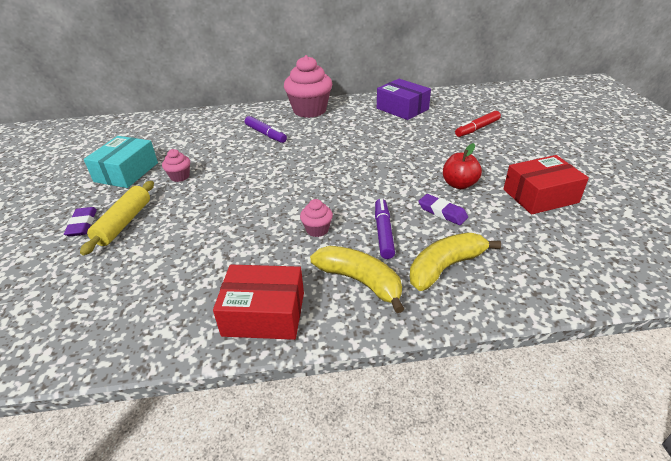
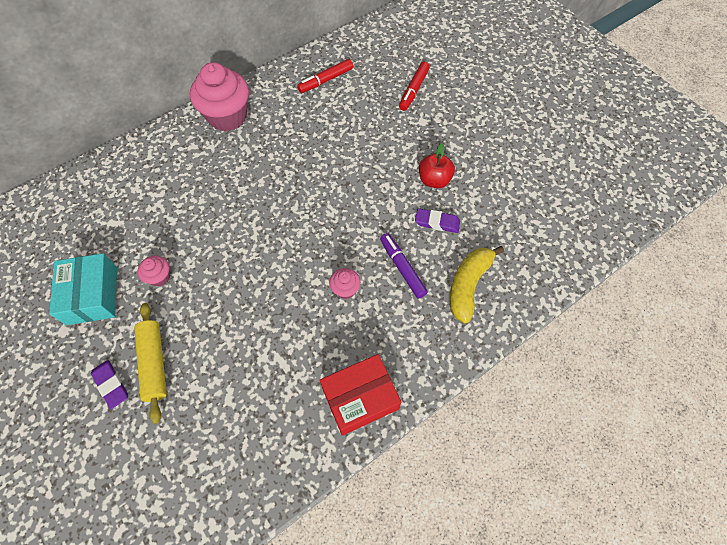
camera: 30 degrees left, 25 degrees up
(265, 134) = (205, 175): purple marker -> none
(360, 281) = (413, 330): yellow banana -> none
(402, 109) = (326, 80): purple box -> red marker
(540, 196) = (504, 169): red box -> none

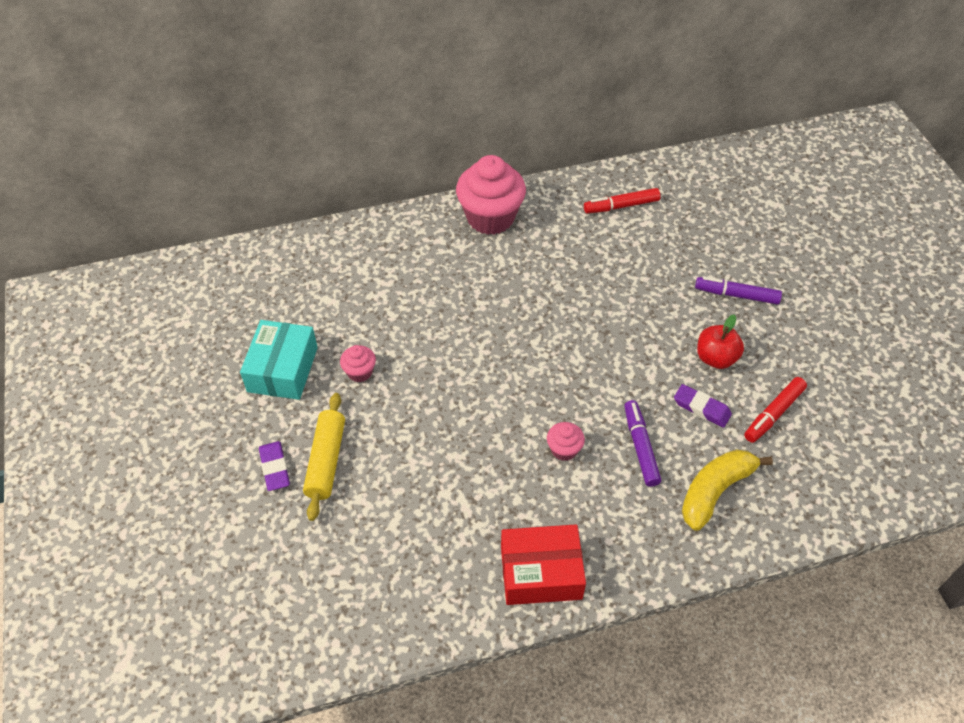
camera: 20 degrees right, 10 degrees down
(413, 90) = (727, 245): red marker -> red marker (773, 414)
(433, 126) = (736, 295): none -> purple marker

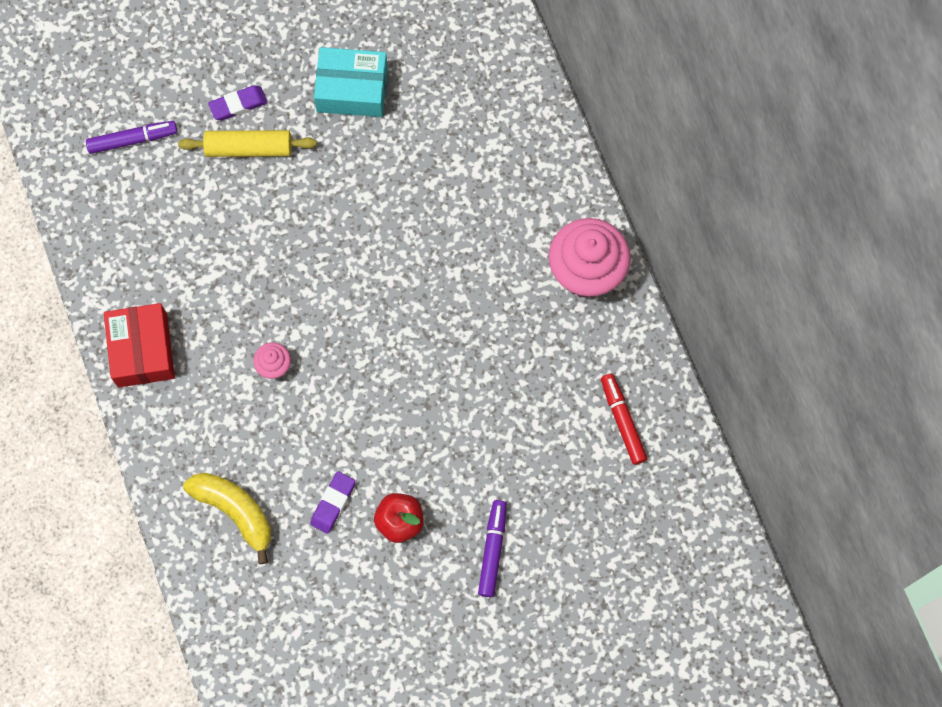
camera: 85 degrees right, 20 degrees up
(360, 372) = (354, 162): pink cupcake -> none
(640, 447) = (282, 440): purple marker -> purple marker (133, 140)
(773, 414) = (331, 577): red marker -> none

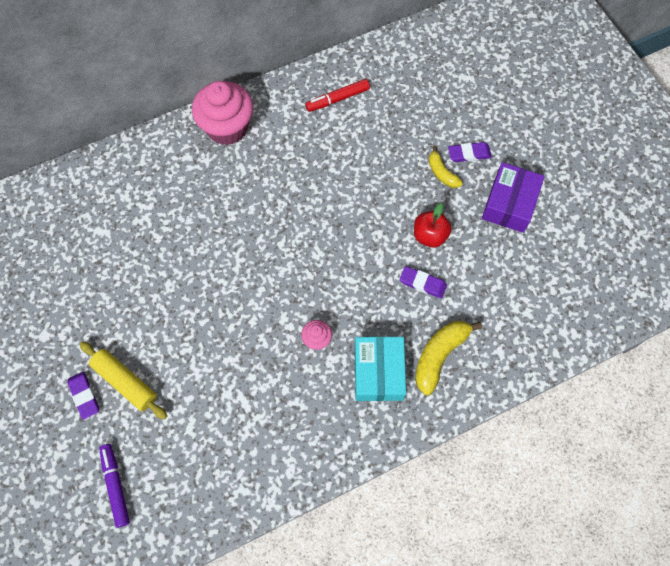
camera: 95 degrees left, 5 degrees down
(142, 350) = (312, 449): red box -> none
(249, 148) = (125, 382): yellow rolling pin -> yellow rolling pin turned 45 degrees counterclockwise
(352, 89) = (74, 304): turquoise box -> turquoise box (378, 372)
(436, 636) = (509, 204): none -> purple box
(492, 550) = (441, 173): purple marker -> yellow banana
(519, 592) = (469, 154): none -> purple eraser

